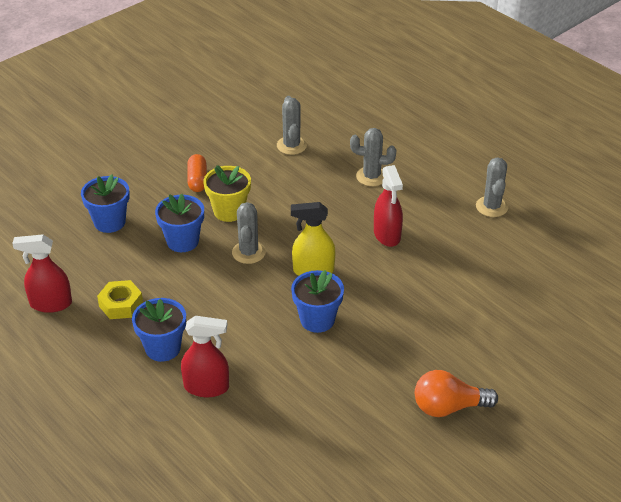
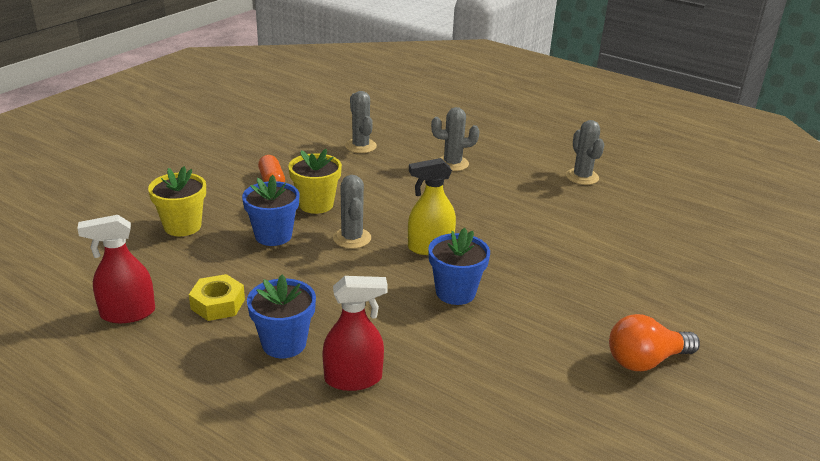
camera: 15 degrees left, 10 degrees down
(109, 222) = (182, 226): blue flower pot -> yellow flower pot
(387, 235) = (492, 209): red spray bottle -> none

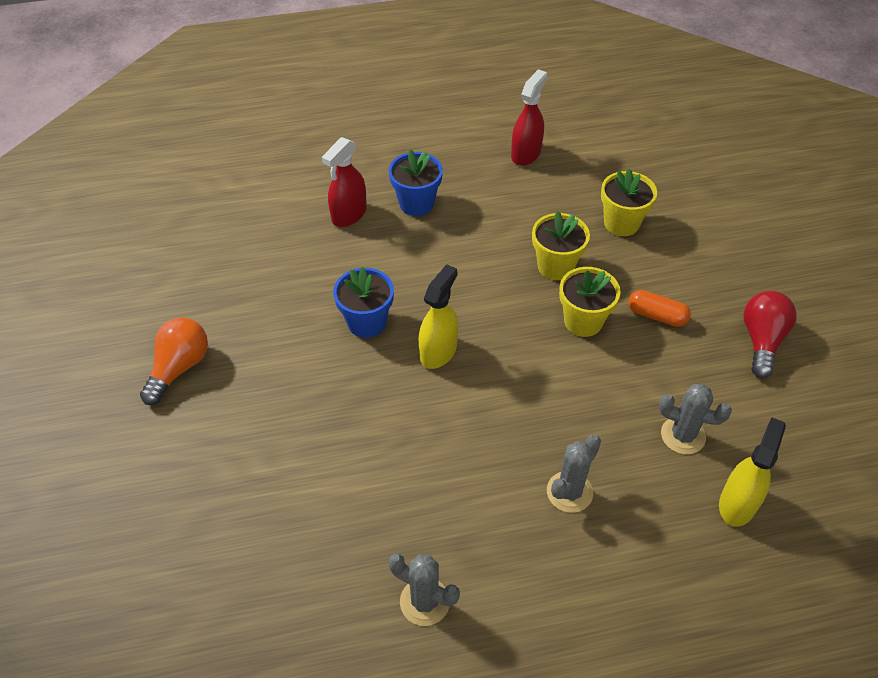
camera: 135 degrees right, 20 degrees up
(218, 304) = (493, 195): yellow nut -> none
(247, 144) = (762, 341): none -> red light bulb
(273, 235) = (555, 266): blue flower pot -> yellow flower pot
(352, 238) = (503, 311): grey cactus -> none
(381, 122) = (737, 503): none -> yellow spray bottle

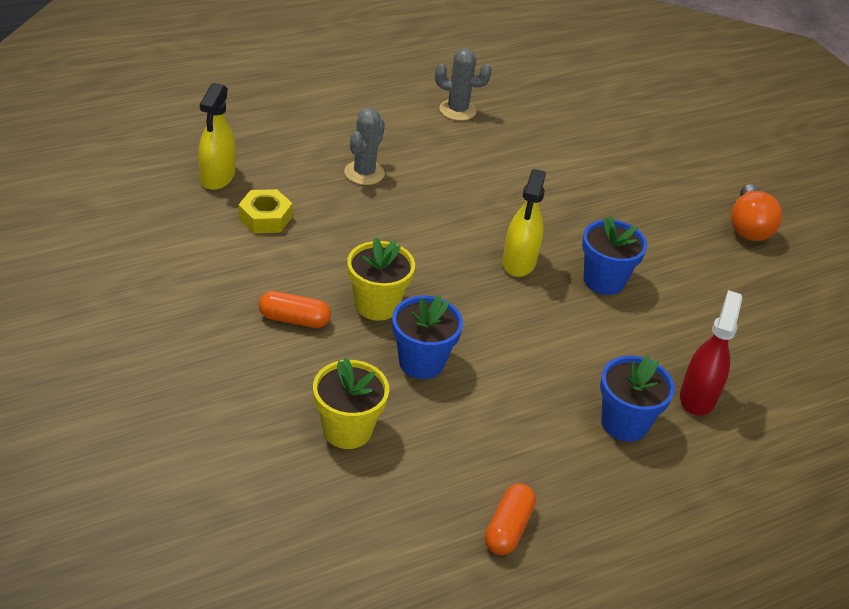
camera: 160 degrees right, 10 degrees down
(526, 154) = (508, 528): red spray bottle -> orange capsule
(555, 266) = (421, 362): yellow flower pot -> blue flower pot
(683, 435) = (265, 218): grey cactus -> yellow nut
(762, 341) = (174, 306): red light bulb -> none

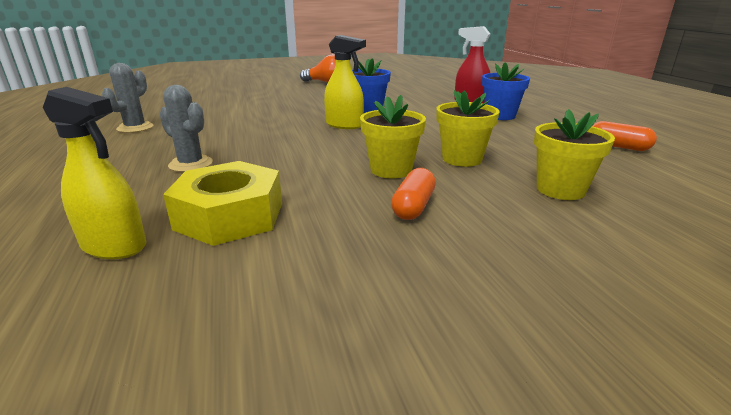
camera: 75 degrees left, 15 degrees down
(265, 218) = (230, 216): yellow nut -> yellow nut, size x1.64
(421, 362) = (462, 159): blue flower pot -> yellow flower pot

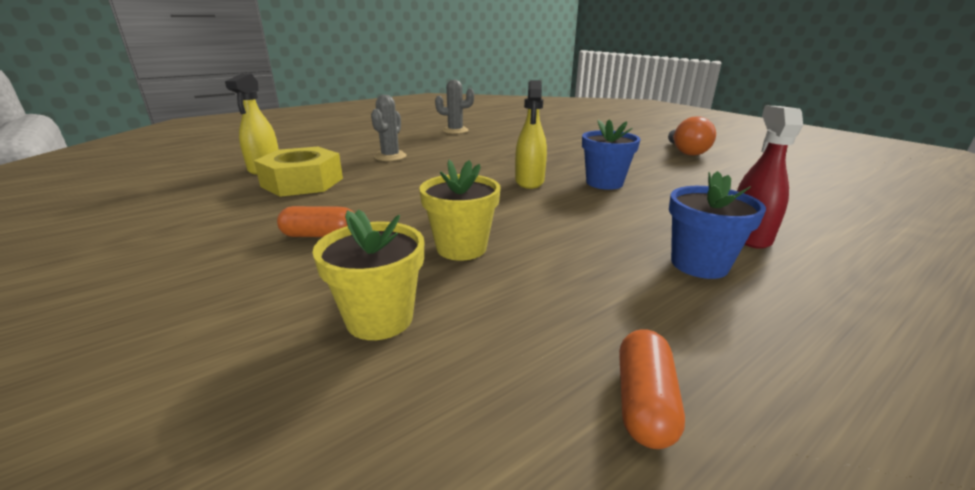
camera: 70 degrees right, 0 degrees up
(391, 170) = (408, 217): yellow flower pot -> none

